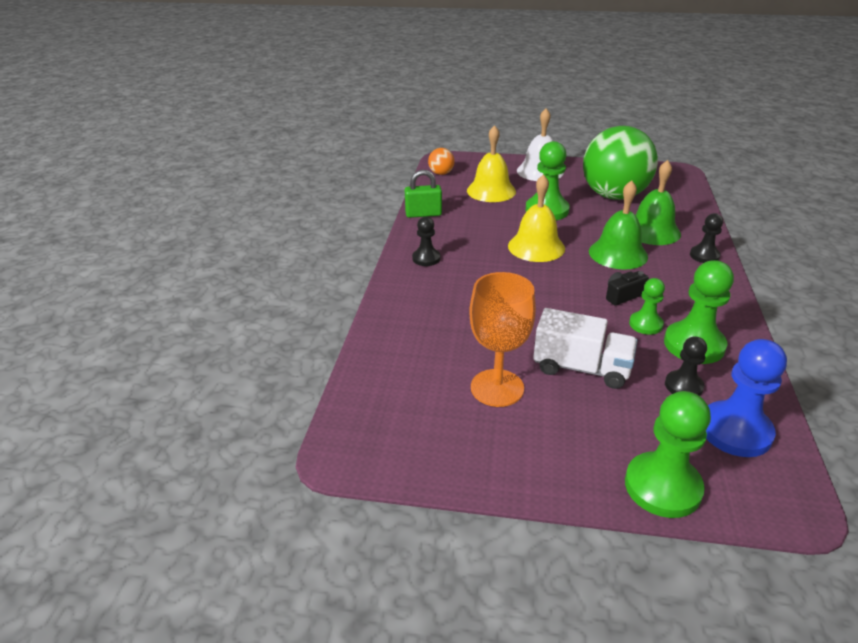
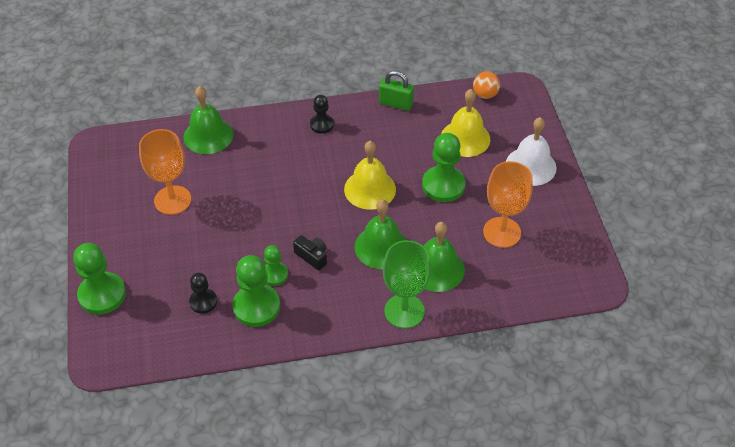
camera: 70 degrees right, 15 degrees up
(393, 340) = (208, 135): none -> green bell
(423, 214) = (395, 104): green padlock -> green padlock turned 45 degrees counterclockwise
(581, 368) = (207, 241): white truck -> none
(614, 196) = (502, 232): green ball -> orange goblet
(704, 256) = (404, 311): black pawn -> green goblet
(735, 431) = (162, 332): blue pawn -> none

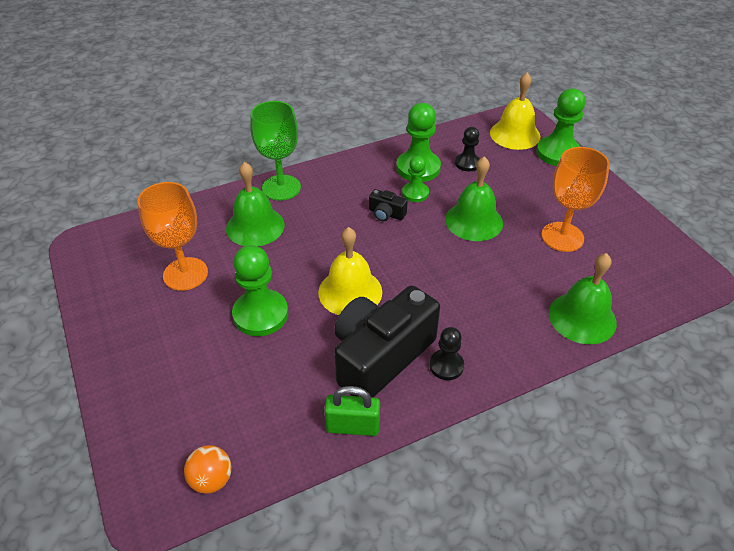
camera: 165 degrees right, 5 degrees down
(363, 139) = (380, 356): none -> black camera
(381, 247) = (318, 235): green bell -> green bell (474, 221)
(465, 138) = (238, 389): yellow bell -> yellow bell (515, 134)
(530, 166) = (144, 365): white bell -> none

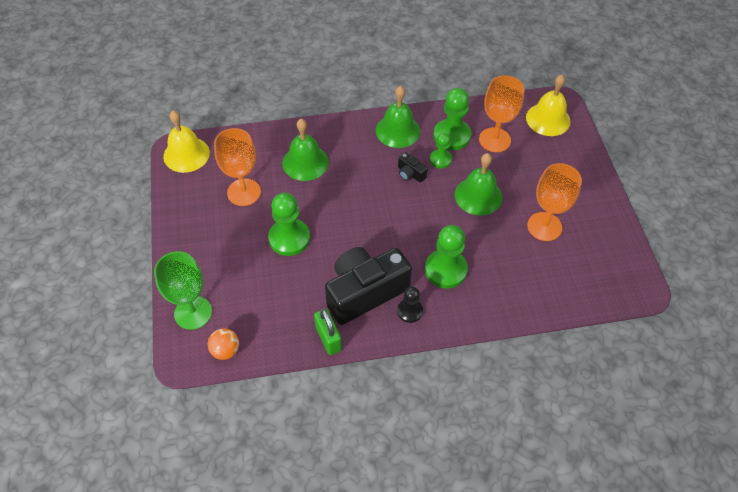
camera: 15 degrees right, 10 degrees up
(281, 188) = (335, 131): green goblet -> green goblet (193, 312)
(350, 292) = (360, 235): yellow bell -> yellow bell (186, 154)
(353, 426) = (328, 338): green padlock -> green padlock turned 45 degrees clockwise
(467, 163) = (494, 140): black pawn -> orange goblet
(558, 153) = (577, 146): green pawn -> green pawn (445, 270)
(582, 317) = (528, 298): green bell -> green bell (397, 130)

